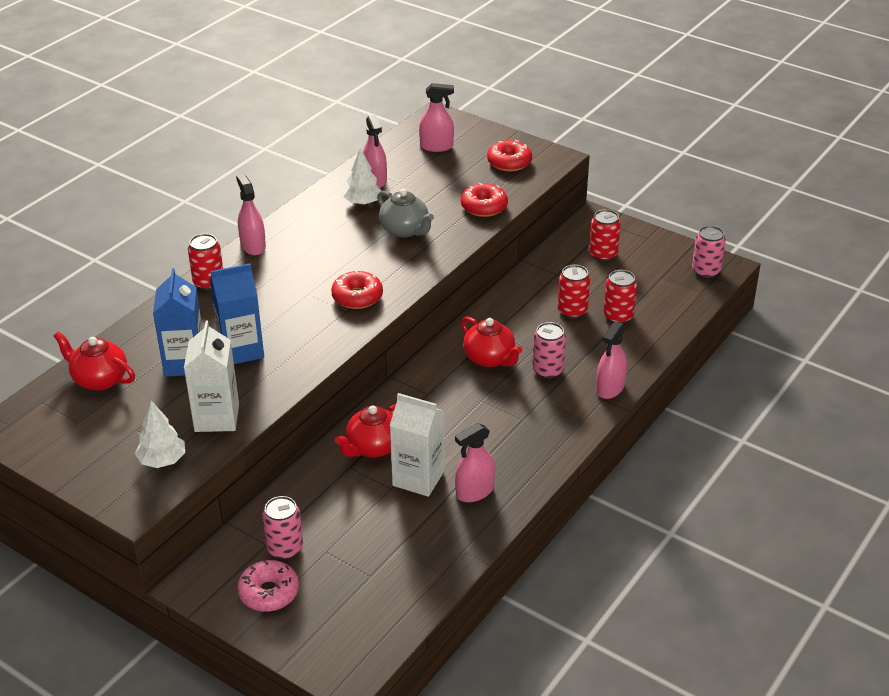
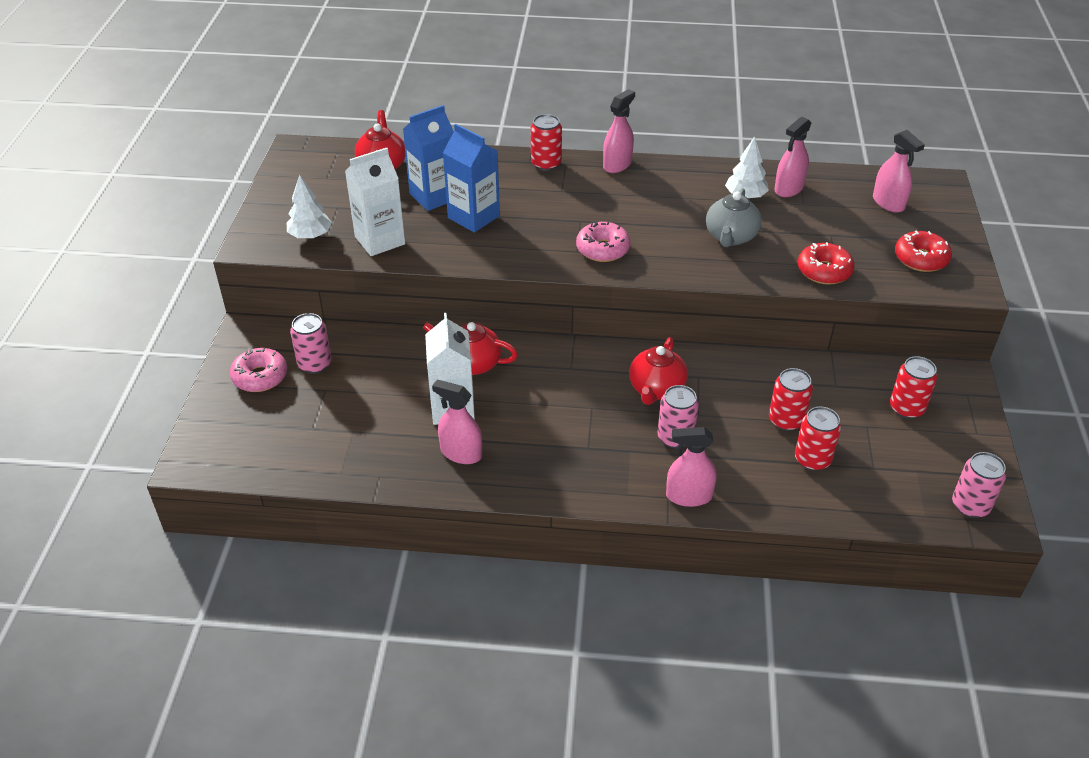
camera: 60 degrees right, 5 degrees up
(357, 297) = (602, 249): red donut -> pink donut

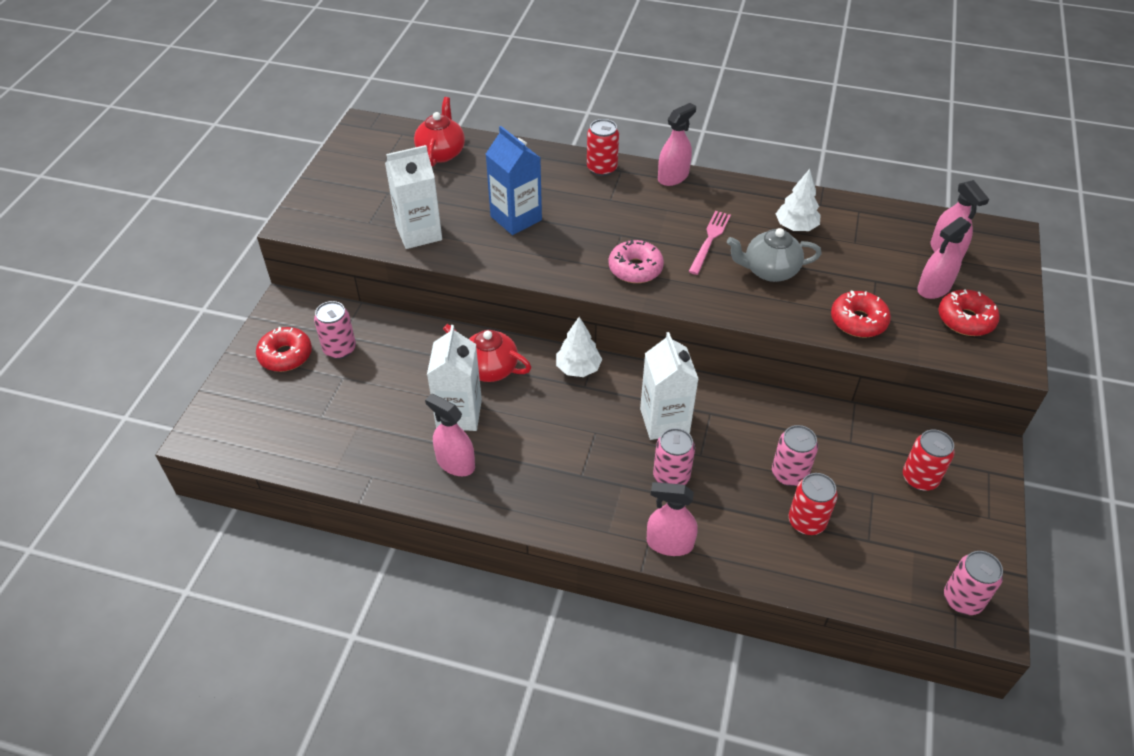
camera: 10 degrees right, 5 degrees up
(260, 377) = (285, 355): pink donut -> red donut
(310, 235) = (354, 220): white tree -> white tree (578, 368)
(434, 196) = (483, 191): blue carton -> none
(656, 389) = (664, 421): red teapot -> white carton
(667, 216) = (709, 240): none -> pink fork
(730, 237) = (769, 270): grey teapot -> grey teapot turned 60 degrees clockwise
(786, 420) = (789, 474): red can -> pink can
(789, 189) = (843, 223): pink spray bottle -> pink spray bottle (934, 288)

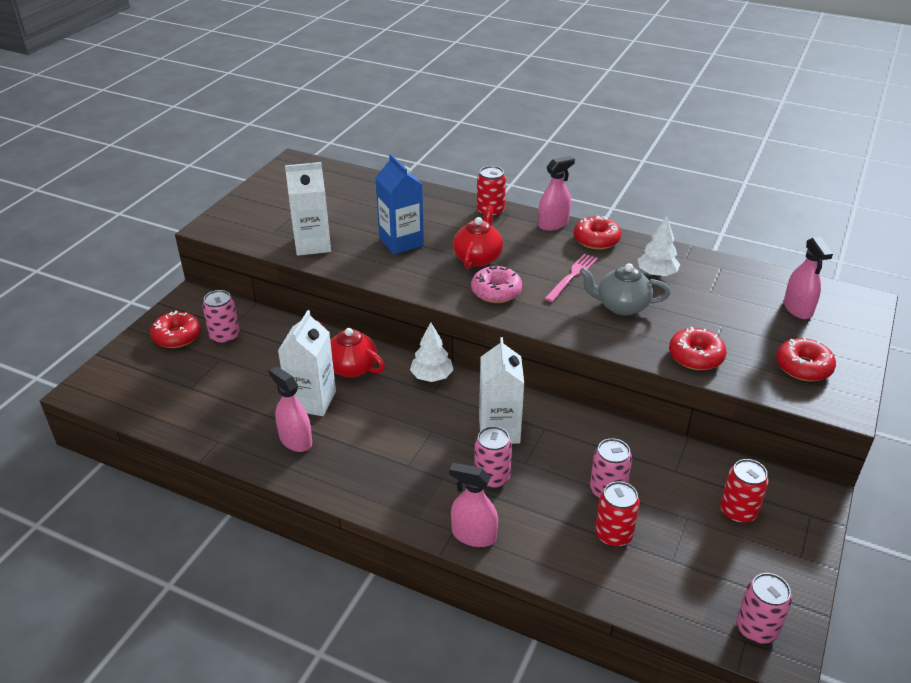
camera: 10 degrees right, 10 degrees down
(441, 153) = (353, 187): red teapot -> red teapot (478, 258)
(723, 191) = (596, 239): none -> red donut
(934, 288) = (778, 337): pink spray bottle -> none

